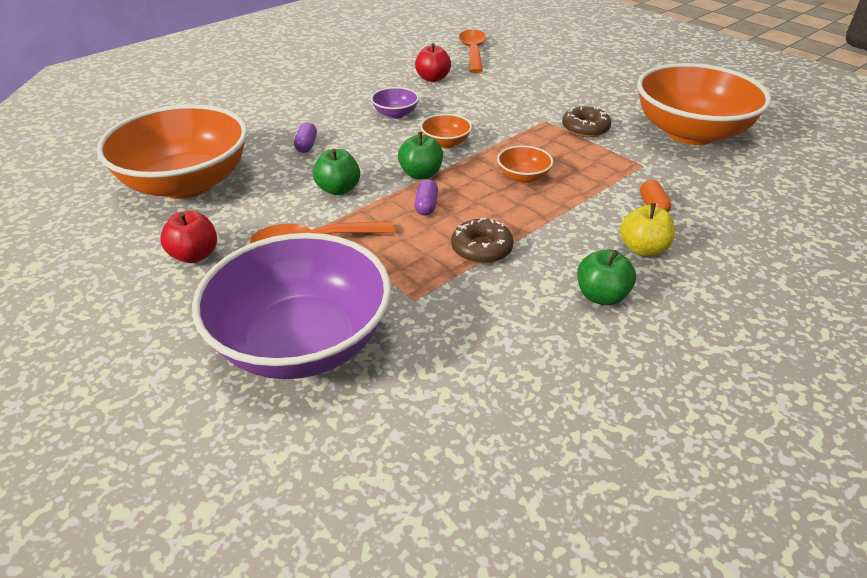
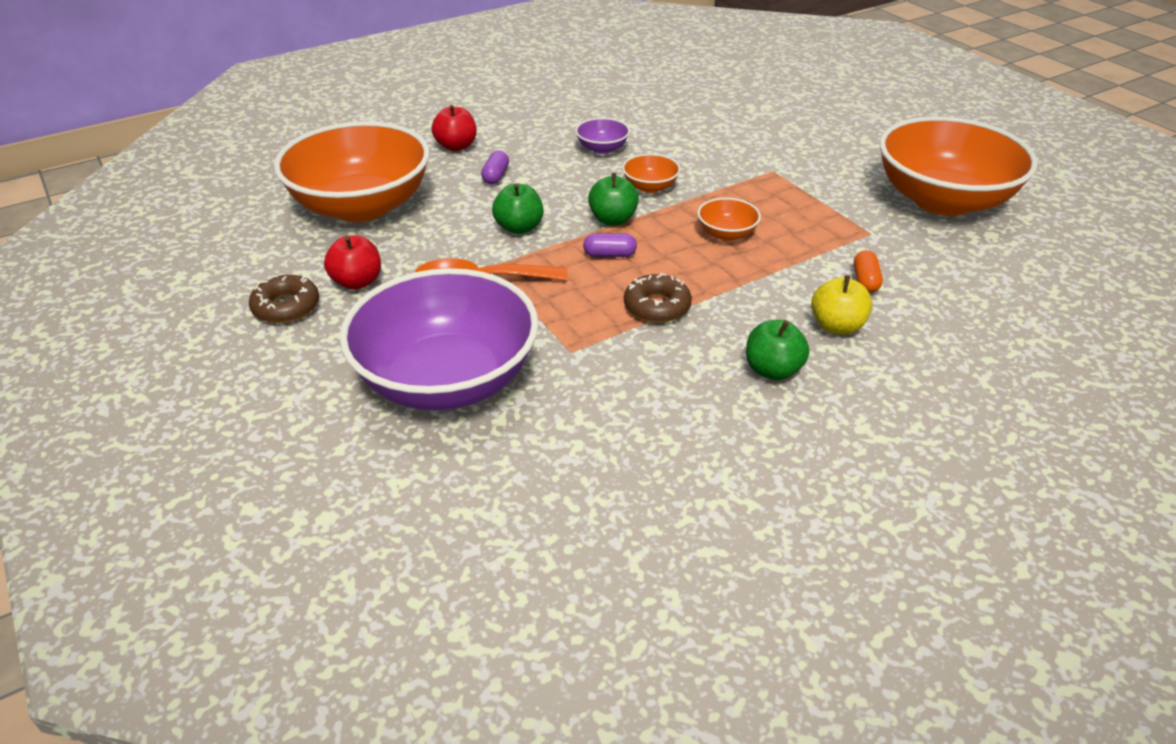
camera: 10 degrees right, 0 degrees up
(426, 205) = (609, 255): purple capsule -> purple capsule turned 75 degrees clockwise
(432, 78) = (656, 110): red apple -> red apple (456, 146)
(473, 52) = (712, 81): orange spoon -> none
(585, 128) = (817, 184): brown donut -> brown donut (286, 307)

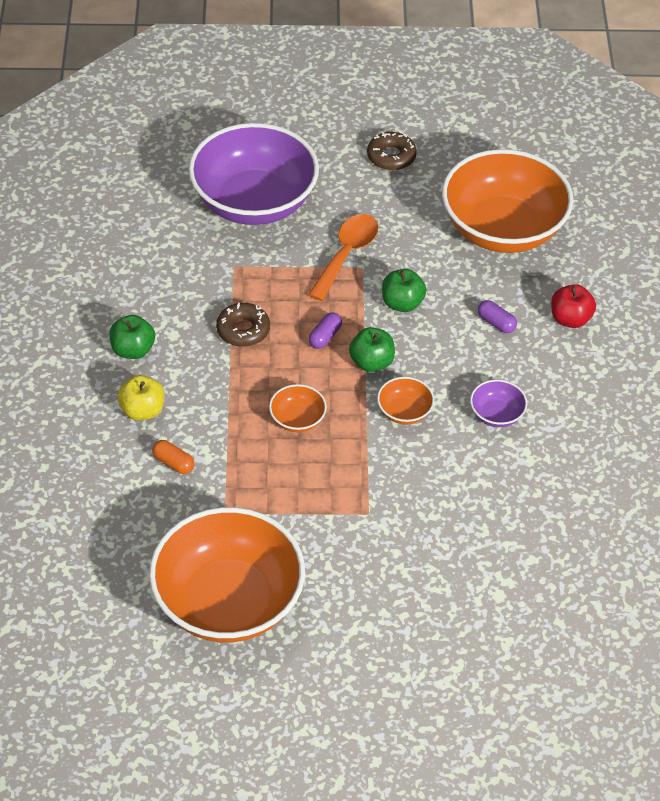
camera: 120 degrees right, 10 degrees up
(357, 282) = (395, 196): red apple -> none

